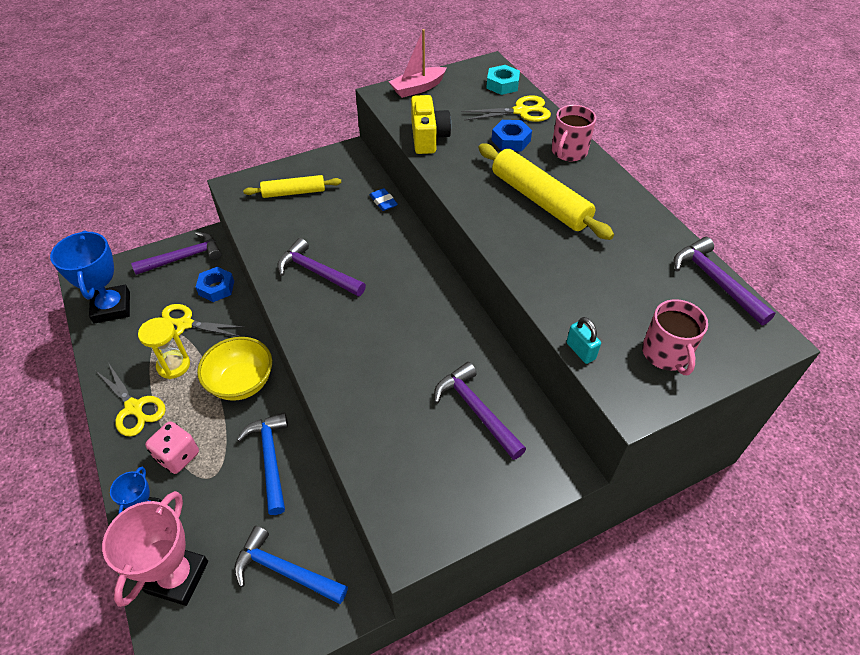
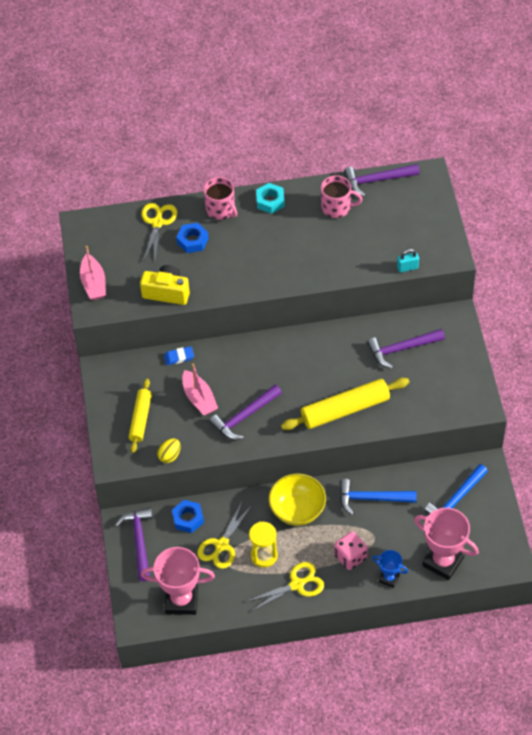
camera: 70 degrees left, 5 degrees up
(112, 307) = (181, 600): blue trophy -> pink trophy
(250, 224) = (170, 456): none -> yellow egg
(333, 230) = (199, 398): none -> pink boat
(502, 84) = (114, 224): turquoise nut -> turquoise nut (270, 201)
(539, 200) = (267, 244): yellow rolling pin -> yellow rolling pin (345, 409)
(666, 354) = (423, 228): pink mug -> pink mug (337, 207)

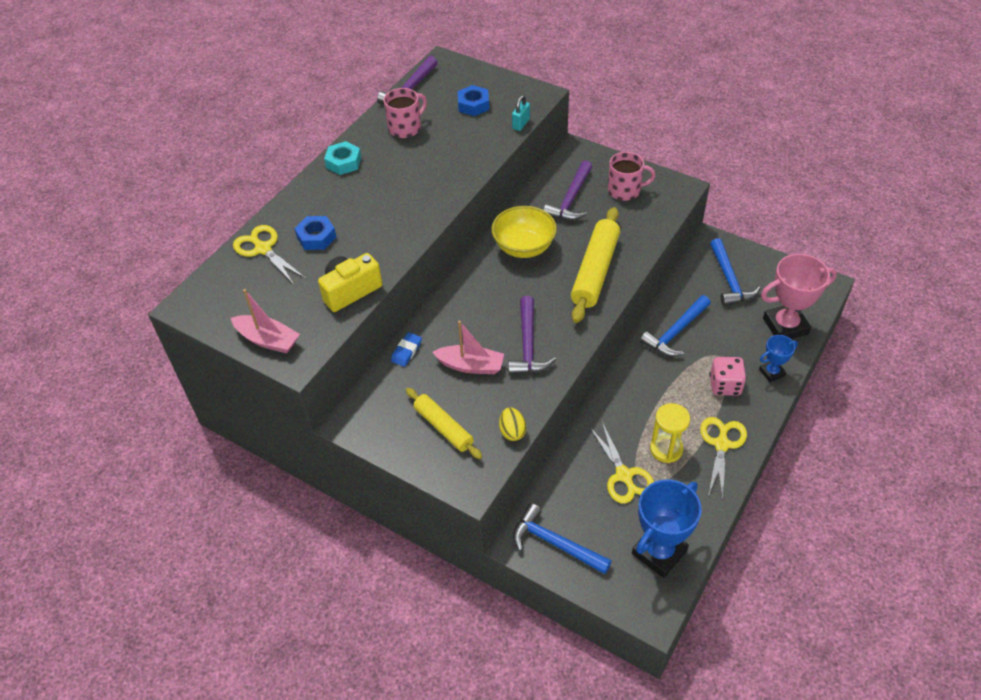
camera: 50 degrees left, 5 degrees down
(139, 541) = (555, 543): purple hammer -> blue hammer
(181, 600) = (659, 552): pink trophy -> blue trophy
(188, 519) = (567, 483): blue nut -> blue nut (473, 105)
(221, 210) = (309, 198): pink mug -> pink mug (625, 190)
(297, 510) = (638, 391): yellow bowl -> yellow bowl (524, 247)

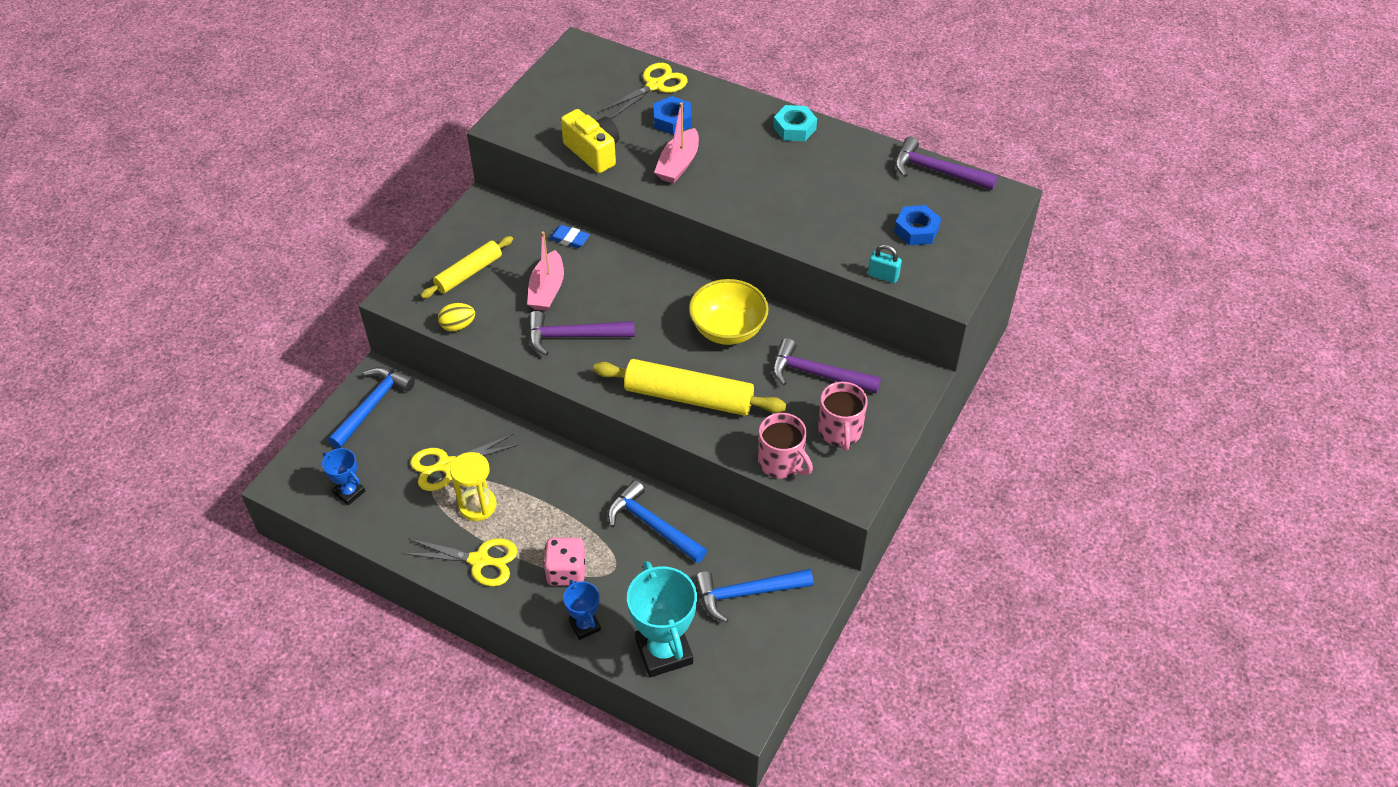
camera: 85 degrees right, 0 degrees up
(268, 340) = (531, 104): pink boat -> pink boat (678, 164)
(405, 128) = (862, 173): pink mug -> pink mug (781, 462)
(659, 552) = (349, 492): blue trophy -> blue trophy, size x0.53
(785, 326) = (664, 651): pink trophy -> turquoise trophy

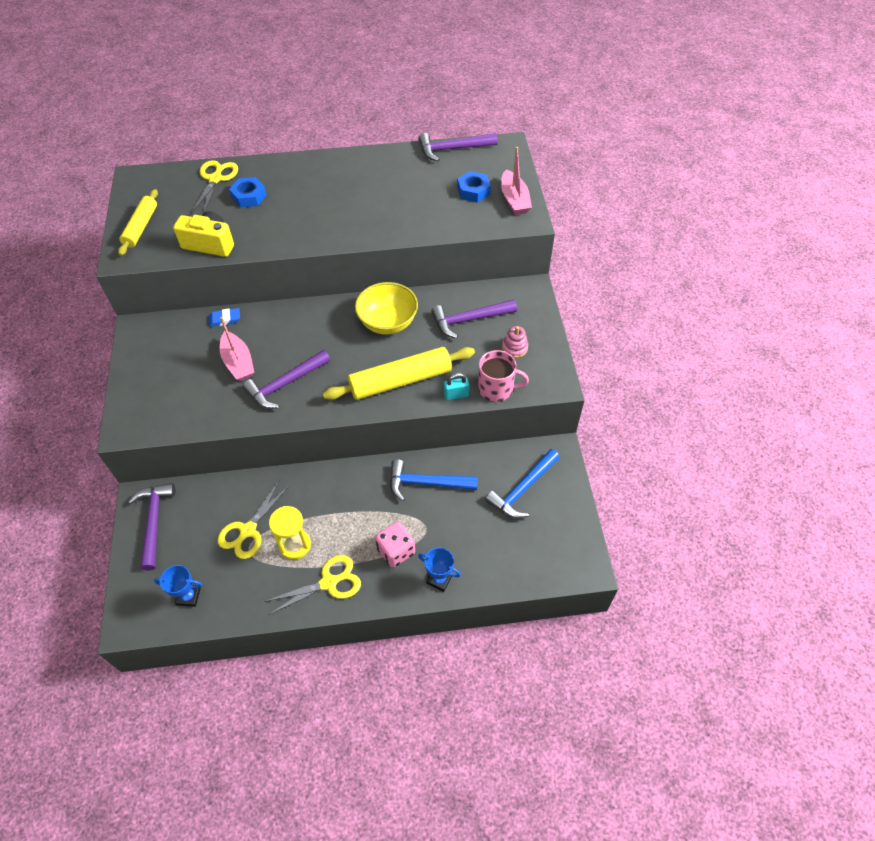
camera: 35 degrees left, 5 degrees up
(372, 406) = (154, 522): blue hammer -> purple hammer
(458, 326) = (191, 424): yellow egg -> none
(469, 273) = (168, 382): yellow rolling pin -> yellow rolling pin (141, 227)
(664, 651) = (504, 561): turquoise trophy -> none
(678, 164) = (279, 223): pink boat -> pink boat (514, 200)
(794, 128) = (338, 164): turquoise nut -> none
(840, 431) = (514, 348): pink mug -> pink stacking toy
(883, 276) = (479, 229): turquoise padlock -> turquoise padlock (456, 395)

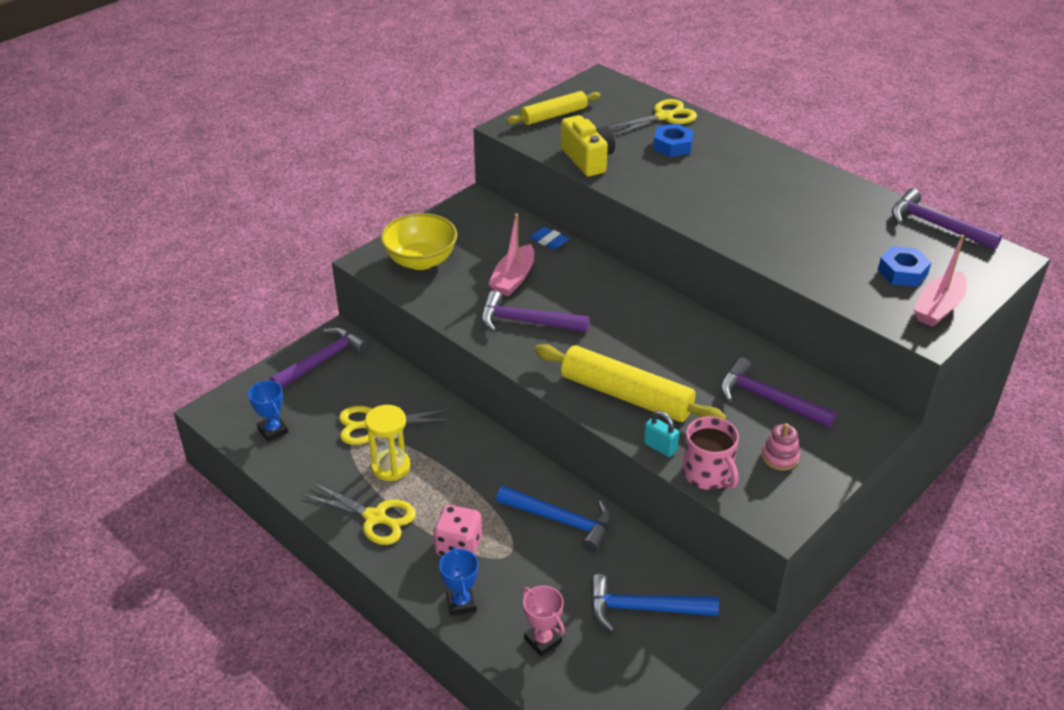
camera: 50 degrees right, 15 degrees down
(388, 322) = (684, 343): yellow bowl -> yellow bowl (421, 261)
(426, 483) = (561, 521): blue hammer -> blue hammer turned 150 degrees clockwise
(502, 555) = (542, 640): none -> pink trophy

